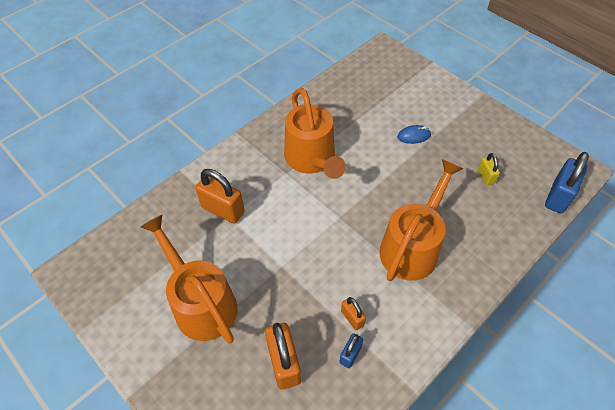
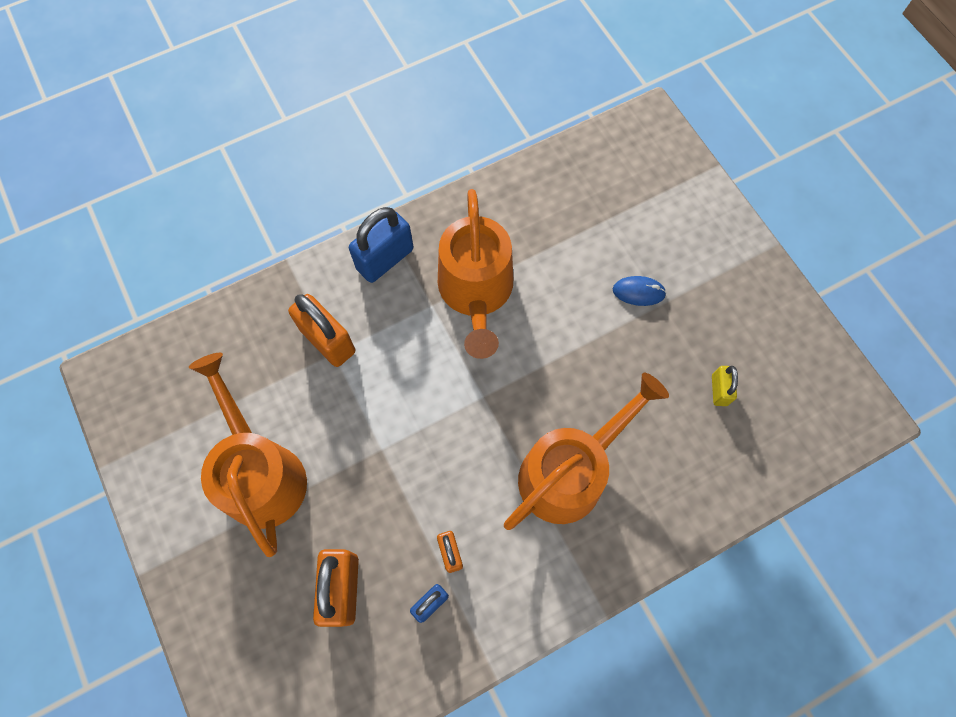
camera: 15 degrees right, 15 degrees up
(558, 196) = (814, 453): blue padlock -> blue padlock (385, 259)

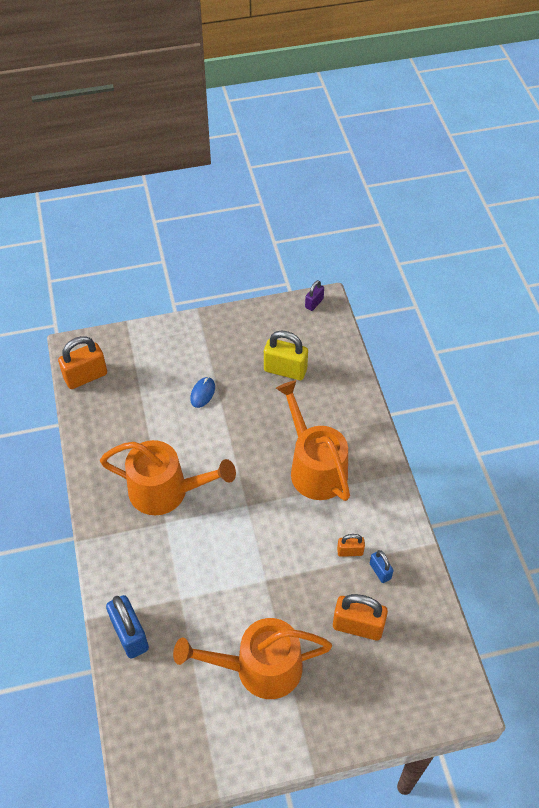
camera: 75 degrees left, 15 degrees down
(327, 340) = (169, 600): orange padlock -> orange padlock (86, 376)
(385, 259) = (115, 546): blue padlock -> blue padlock (130, 634)
(719, 390) = (285, 370): yellow padlock -> yellow padlock, size x1.84
(860, 401) = (314, 303): none -> purple padlock

